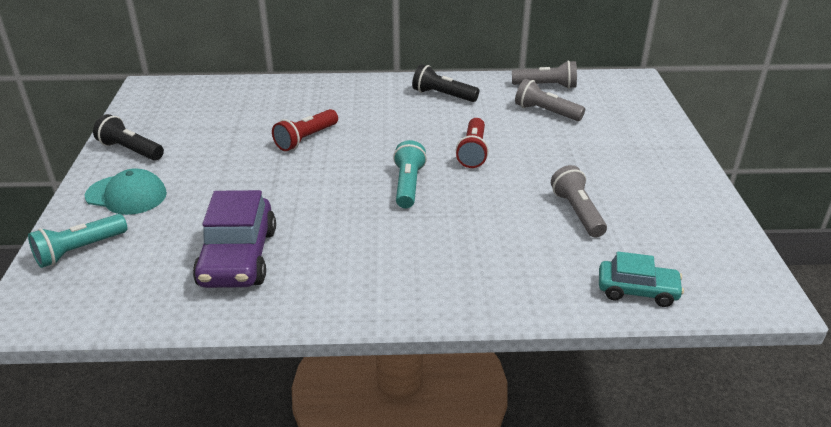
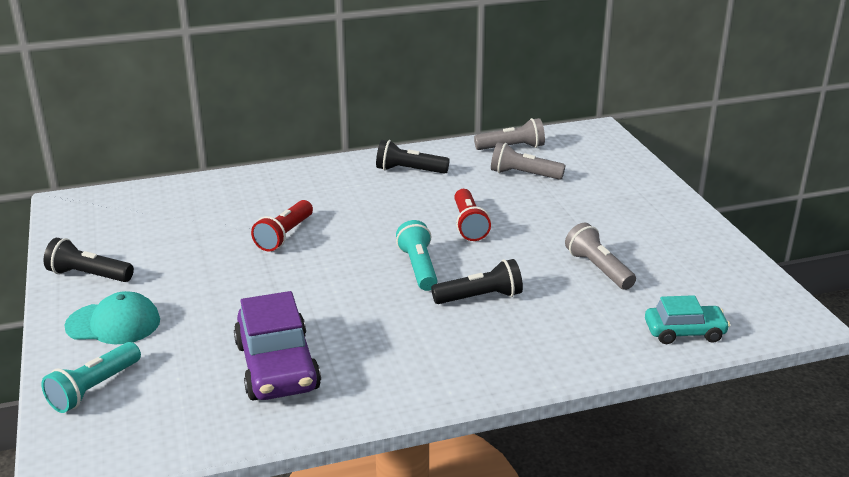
camera: 15 degrees left, 5 degrees down
(451, 222) = (480, 297): none -> black flashlight

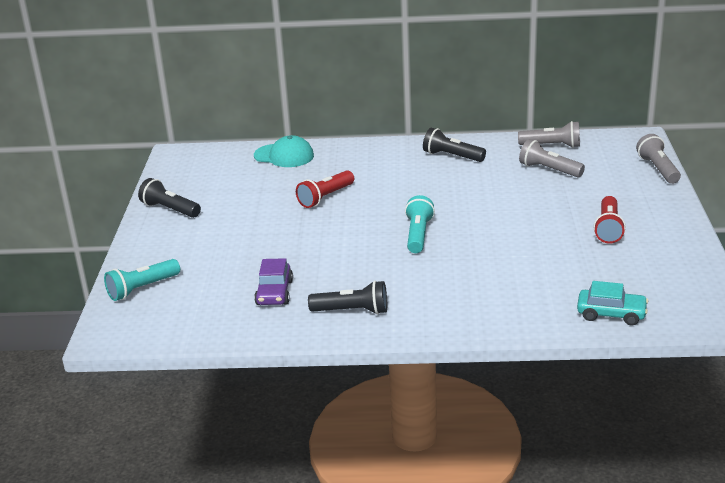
camera: 20 degrees right, 0 degrees up
(113, 323) = (173, 246): turquoise cap -> turquoise cap (284, 156)
(277, 367) = (274, 293): purple car -> purple car, size x0.61
(469, 225) = (478, 206): red flashlight -> red flashlight (608, 229)
(480, 297) = (455, 264): black flashlight -> black flashlight (352, 311)
(598, 269) = (567, 255): grey flashlight -> grey flashlight (658, 169)

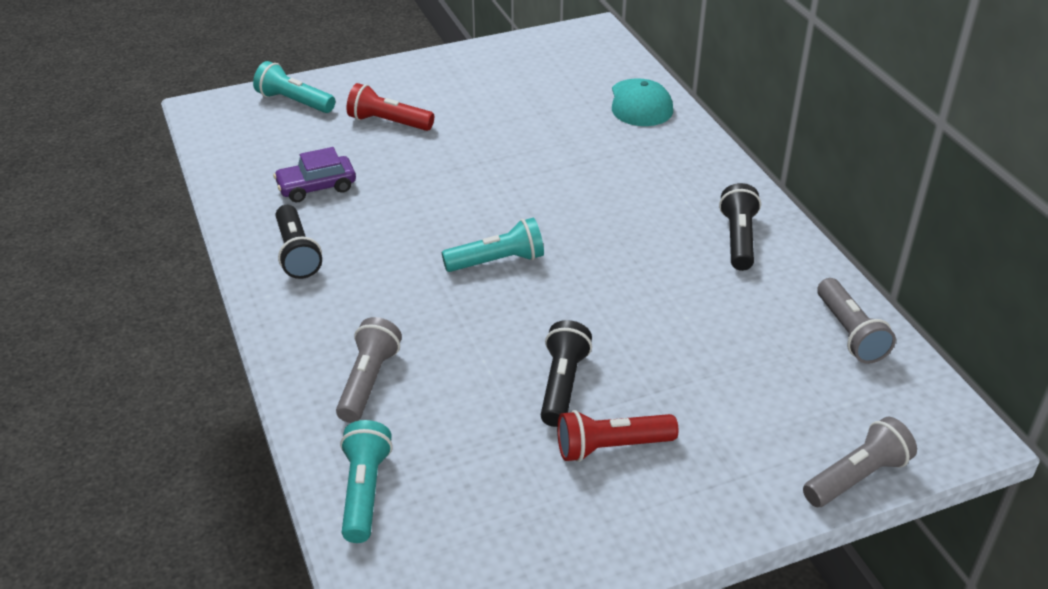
camera: 65 degrees right, 10 degrees up
(170, 209) = (463, 67): black flashlight -> black flashlight (562, 385)
(325, 197) = (552, 163): red flashlight -> red flashlight (388, 122)
(549, 170) = (763, 345): grey flashlight -> grey flashlight (368, 381)
(611, 314) = (364, 491): turquoise car -> turquoise flashlight

